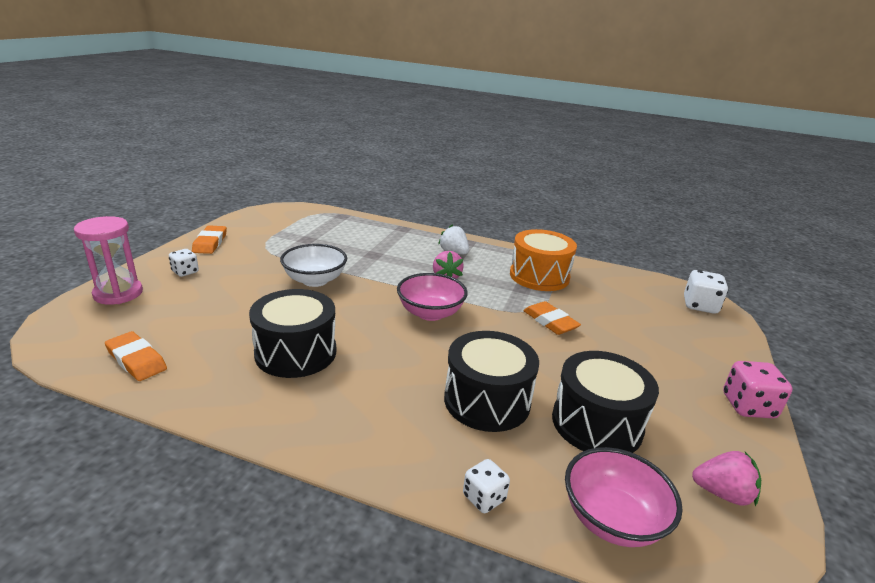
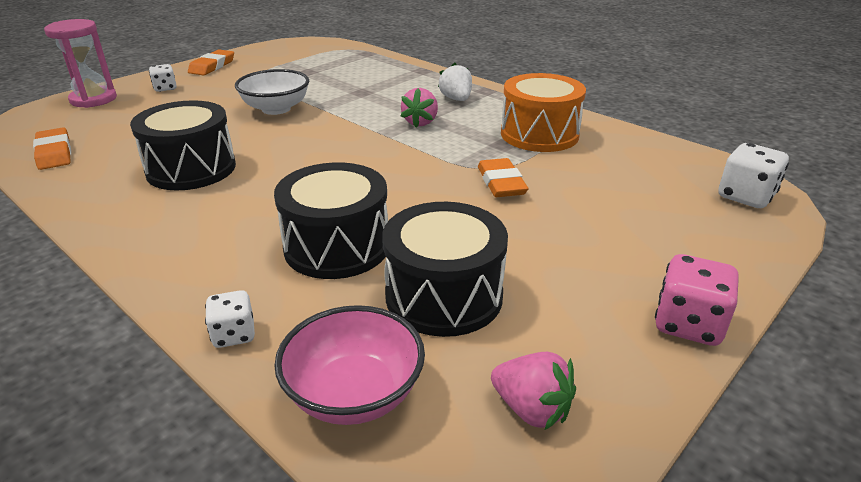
camera: 25 degrees right, 5 degrees up
(430, 313) = (365, 154): pink bowl -> none

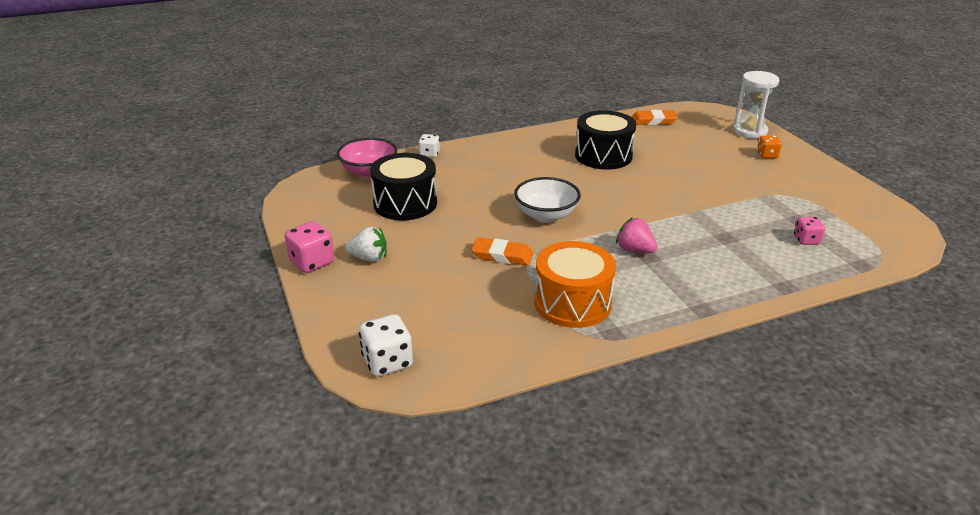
camera: 115 degrees right, 0 degrees up
(93, 99) = (749, 131): pink hourglass -> white hourglass
(165, 88) = (767, 155): white dice -> orange dice
(212, 66) = (825, 177): orange eraser -> none
(276, 109) = (698, 193): white bowl -> white bowl (546, 215)
(337, 246) = (475, 185): black drum -> none
(342, 68) = (806, 240): none -> pink dice
(456, 99) = (684, 284): white strawberry -> white strawberry (369, 258)
(531, 409) = (319, 204): pink strawberry -> none

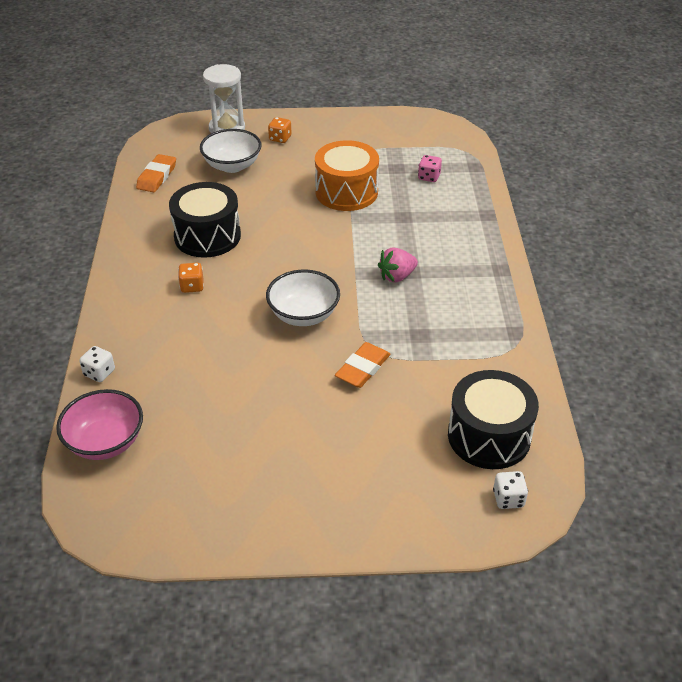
camera: 70 degrees left, 10 degrees up
(312, 262) = (298, 536): pink dice -> none
(369, 258) = (315, 480): white strawberry -> none
(387, 362) = (508, 499): white dice -> white dice, size x0.63
(405, 203) = (210, 422): black drum -> black drum (489, 436)
(540, 164) = (192, 286): none -> orange dice
(572, 303) = (462, 343): orange drum -> orange drum (346, 192)
(702, 145) = (232, 166): none -> white bowl

